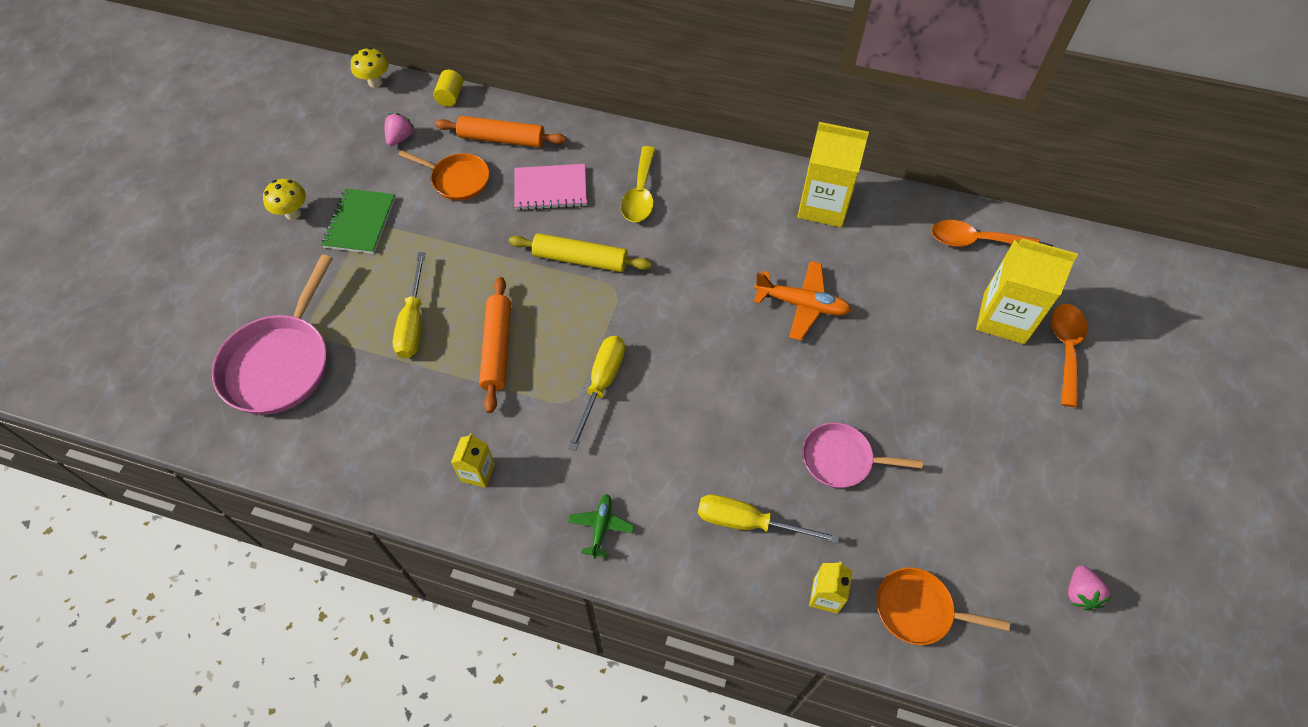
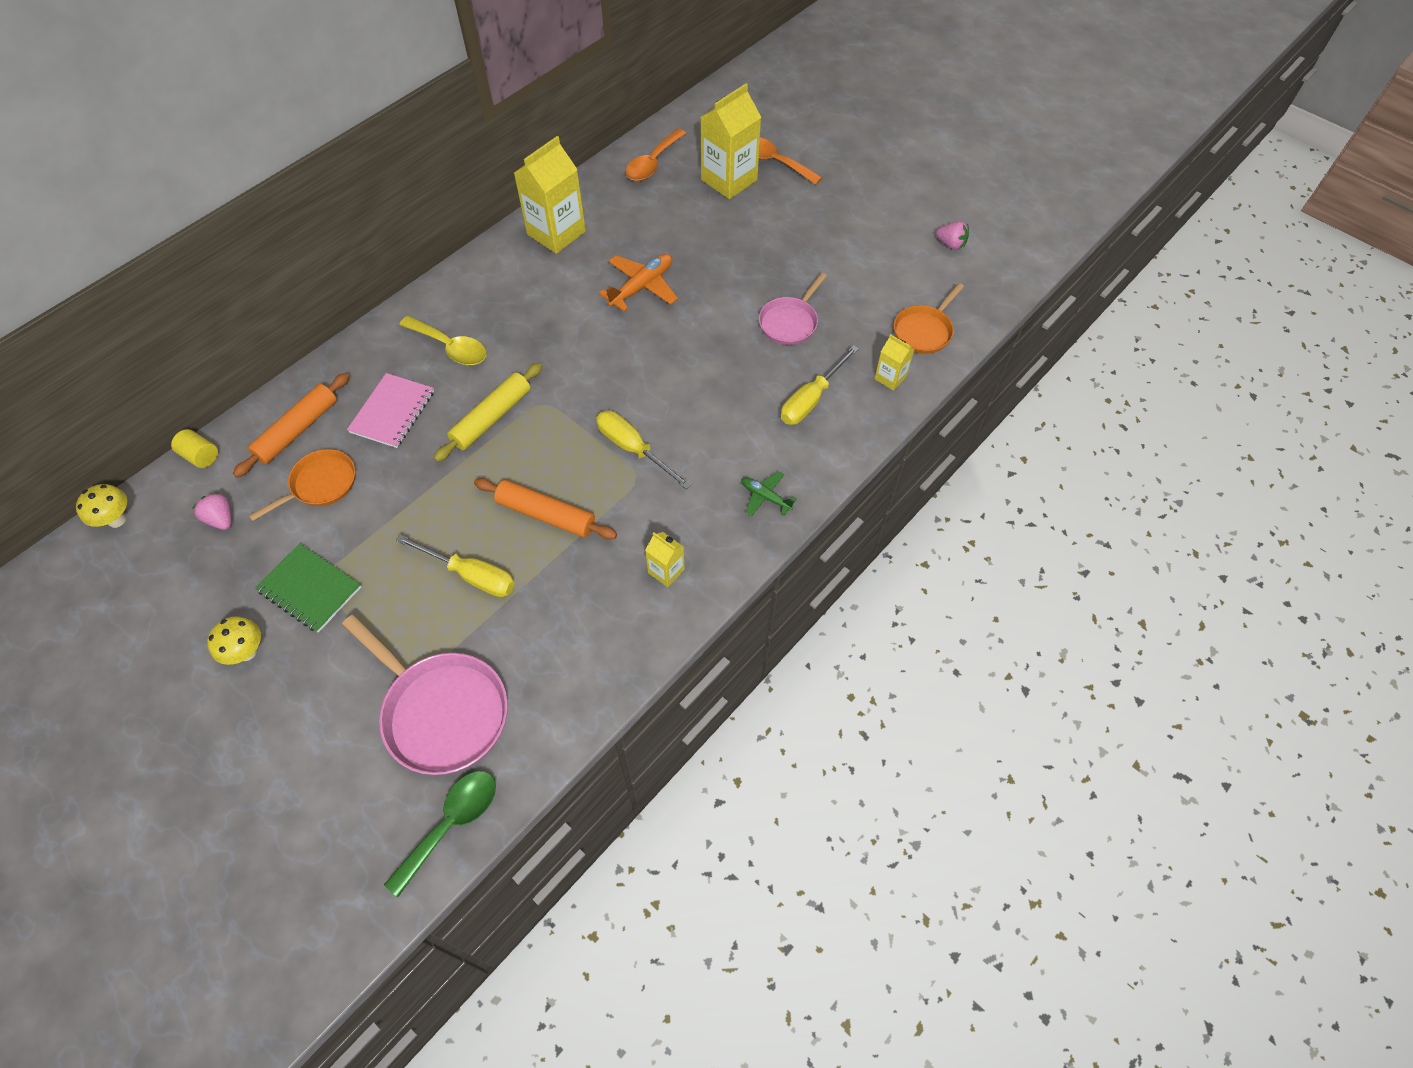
camera: 65 degrees left, 0 degrees up
(185, 418) = (451, 823): none -> green spoon

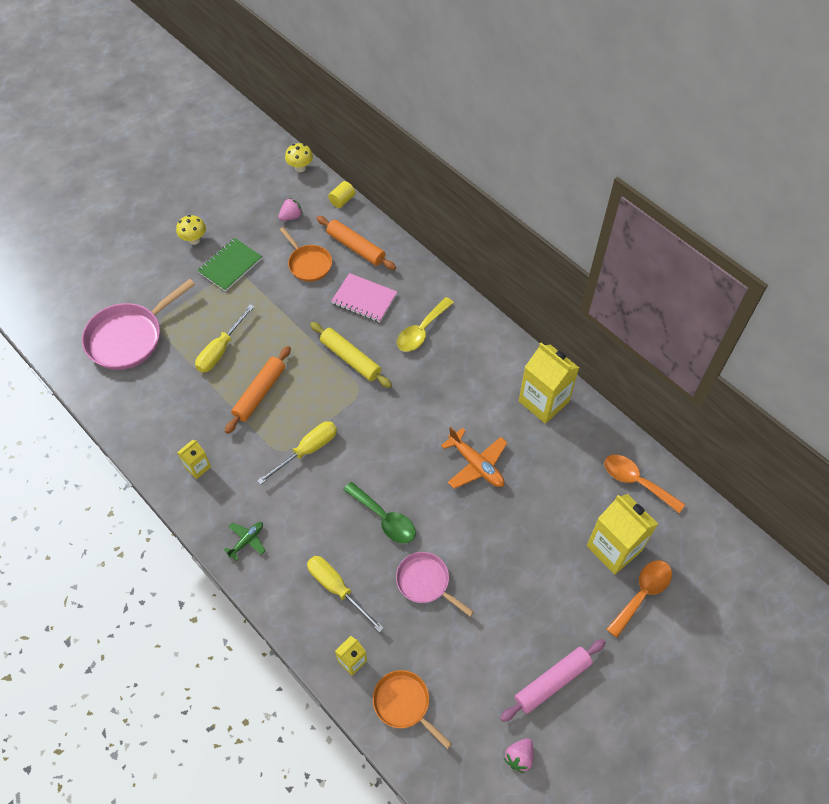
camera: 95 degrees right, 0 degrees up
(451, 823) = (59, 345): green spoon -> green spoon (384, 518)
(874, 223) = (552, 682): none -> pink rolling pin

